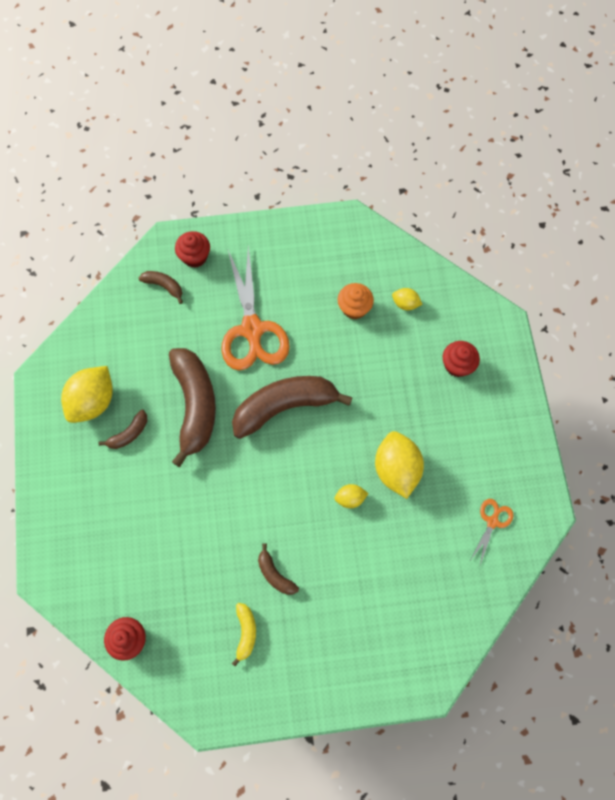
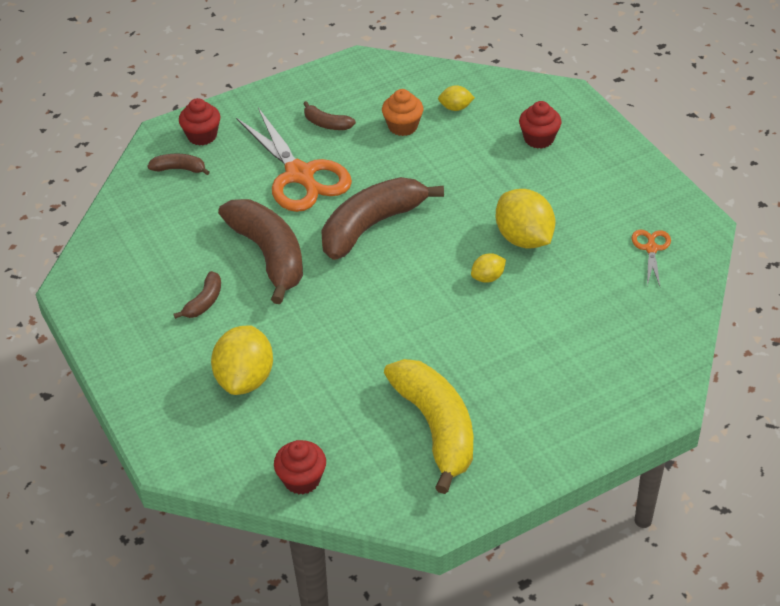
camera: 20 degrees left, 25 degrees down
(93, 401) = (147, 287): yellow lemon -> yellow lemon (245, 379)
(245, 632) = (436, 428): yellow banana -> yellow banana, size x2.21
(275, 574) = (441, 367): brown banana -> brown banana (327, 124)

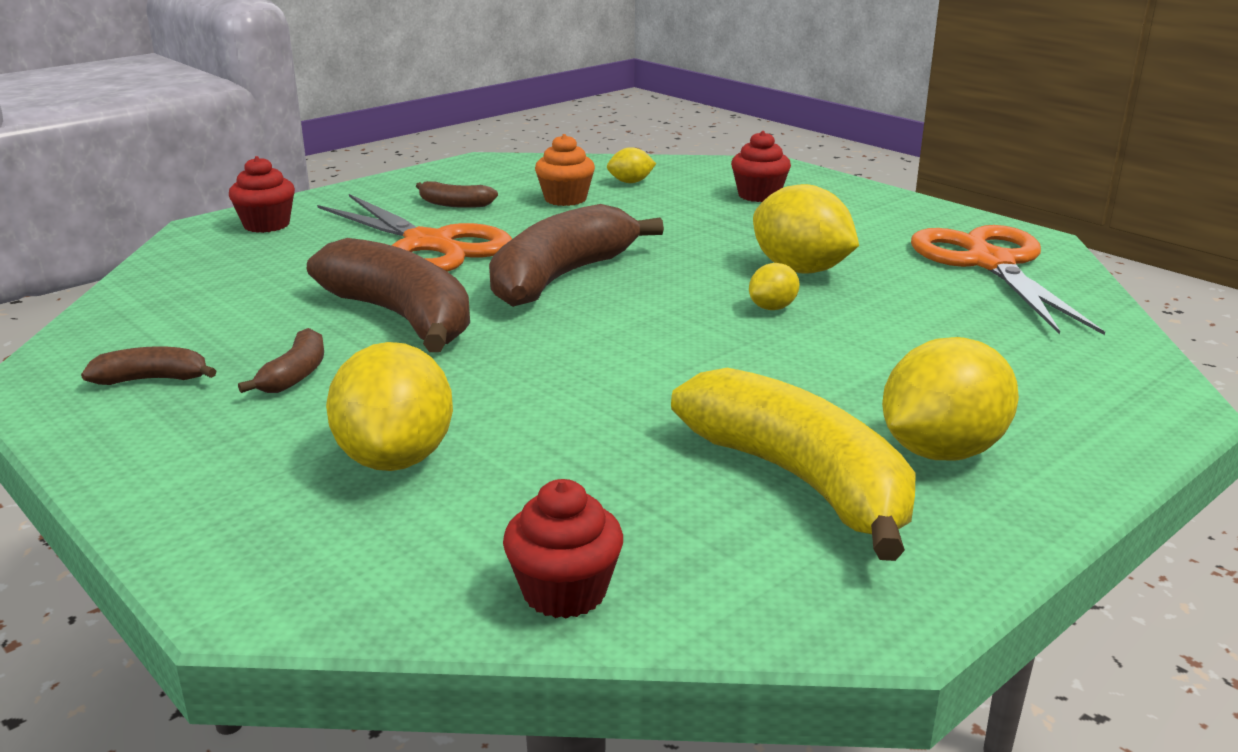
camera: 15 degrees left, 20 degrees down
(179, 169) = (233, 253): brown banana -> brown banana (152, 379)
(518, 419) = (941, 451): none -> yellow lemon
(651, 248) = (990, 263): orange scissors -> orange scissors, size x2.18

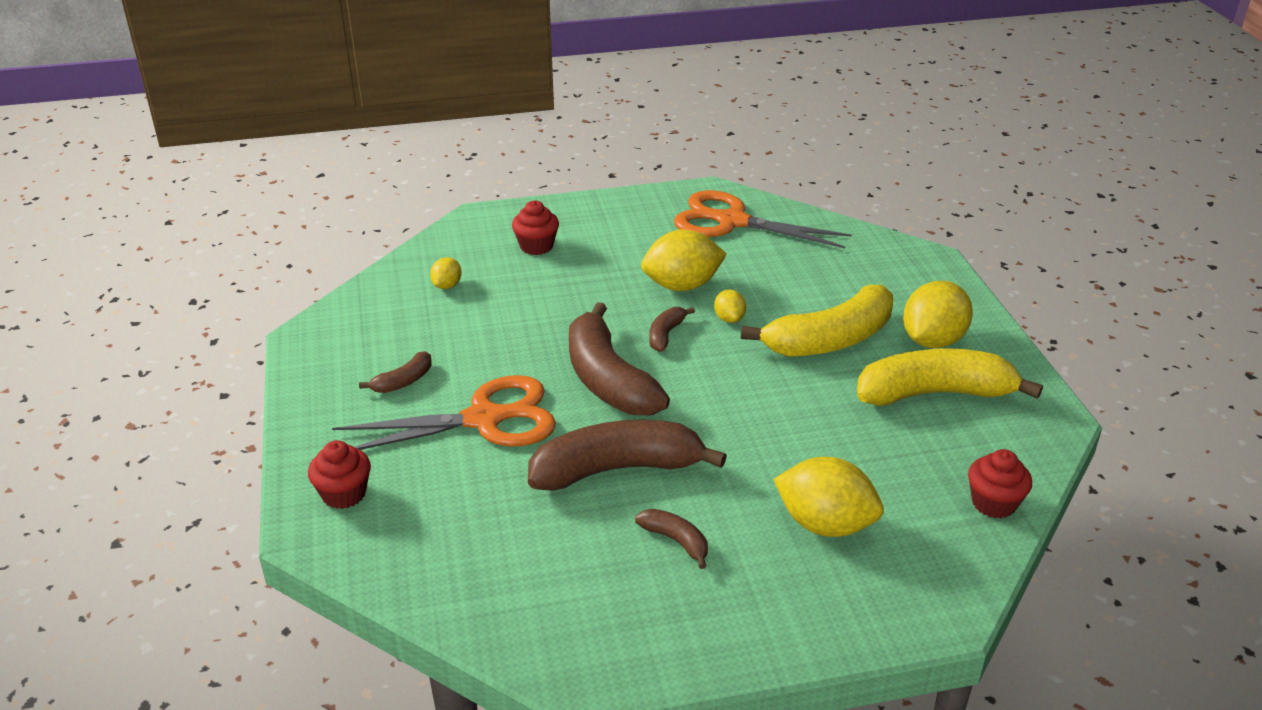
camera: 60 degrees left, 10 degrees up
(152, 379) = (631, 613): brown banana -> brown banana (665, 335)
(565, 199) = (451, 326): orange cupcake -> none
(822, 376) = (830, 340): none -> yellow banana
(941, 451) = (932, 341): yellow lemon -> yellow lemon turned 45 degrees clockwise

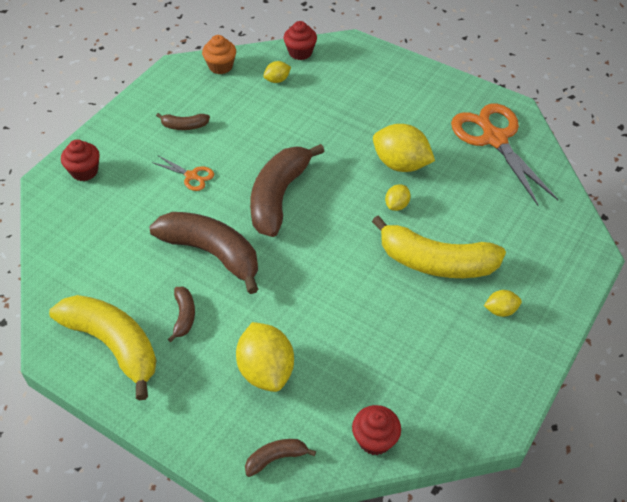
camera: 45 degrees right, 15 degrees up
(360, 307) = (220, 66): none -> orange cupcake
(485, 419) = (191, 176): orange scissors -> orange scissors, size x0.46
(536, 246) = (356, 83): red cupcake -> red cupcake (300, 52)
(665, 335) = (347, 190): brown banana -> brown banana (276, 458)
(932, 341) = (500, 310): yellow lemon -> yellow lemon, size x0.50
(934, 393) = (446, 345): yellow banana -> yellow banana (113, 345)

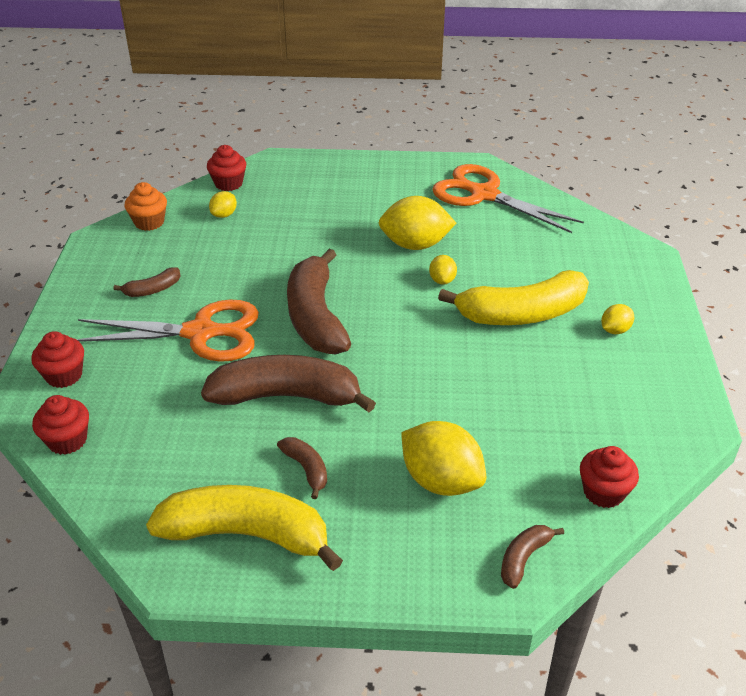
camera: 30 degrees left, 10 degrees down
(55, 222) = (67, 440): none -> red cupcake
(191, 176) = (201, 333): orange scissors -> orange scissors, size x2.18

